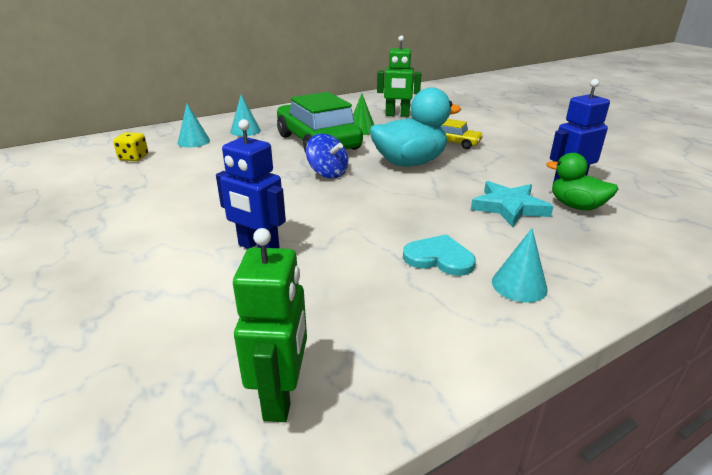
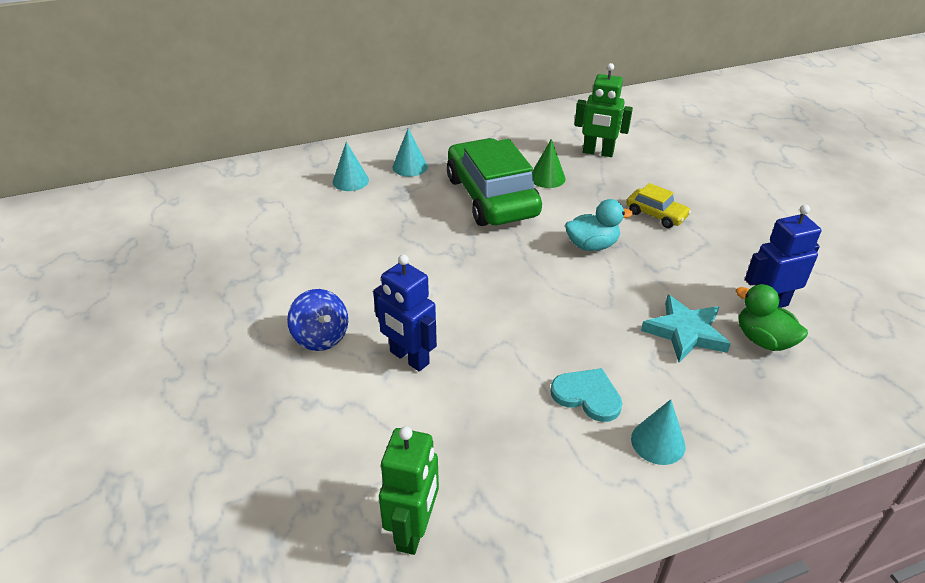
camera: 10 degrees right, 10 degrees up
(134, 158) = (286, 203): yellow dice -> none
(328, 173) = (495, 253): blue spinning top -> blue spinning top (321, 337)
(409, 163) = (592, 245): turquoise duck -> turquoise duck, size x0.61

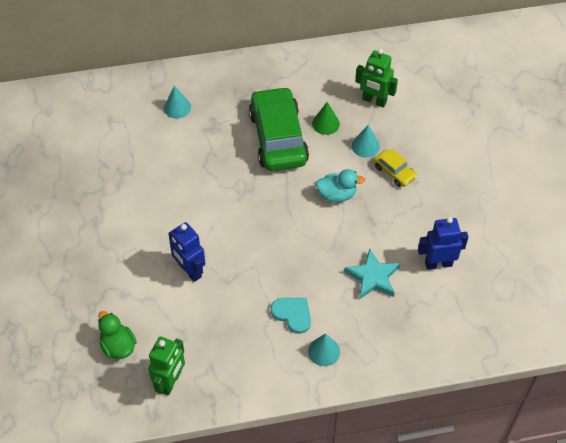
camera: 10 degrees right, 15 degrees up
(321, 337) = (137, 247): blue spinning top -> none
(410, 167) = (224, 98): turquoise cone -> turquoise cone (365, 146)
(763, 340) = (421, 291): green duck -> green duck (118, 346)

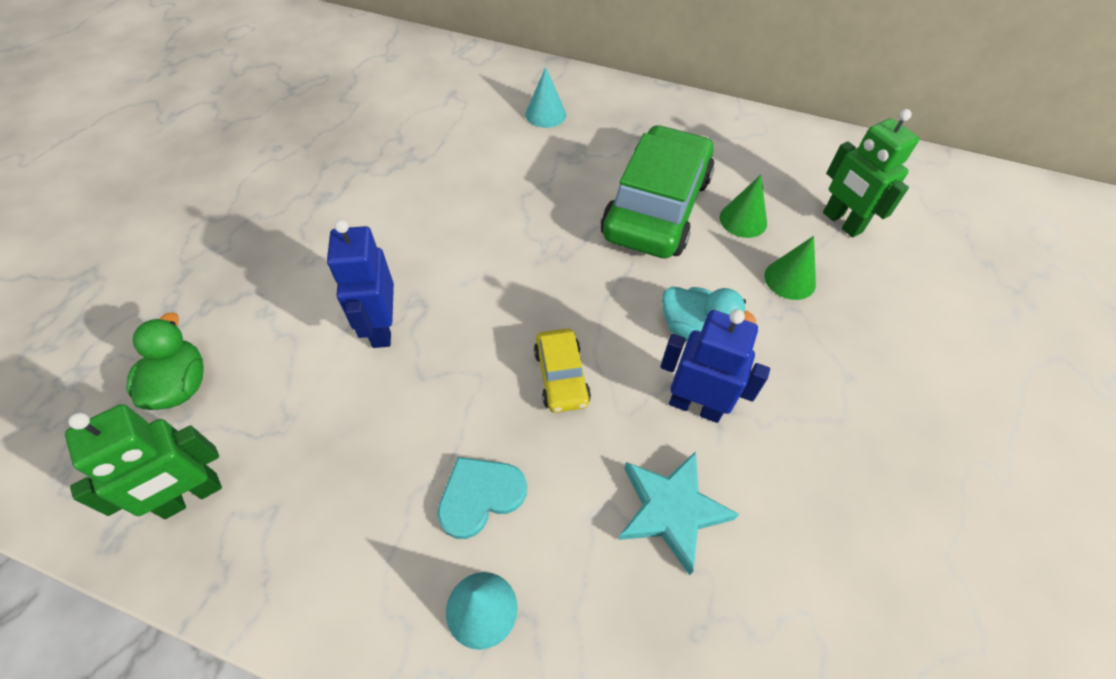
camera: 30 degrees right, 0 degrees up
(292, 314) = (480, 496): turquoise heart -> turquoise heart turned 105 degrees counterclockwise
(365, 146) = (790, 279): turquoise cone -> green cone
(394, 172) = (819, 342): yellow car -> yellow car (561, 376)
(438, 263) = (820, 558): blue robot -> blue robot (695, 406)

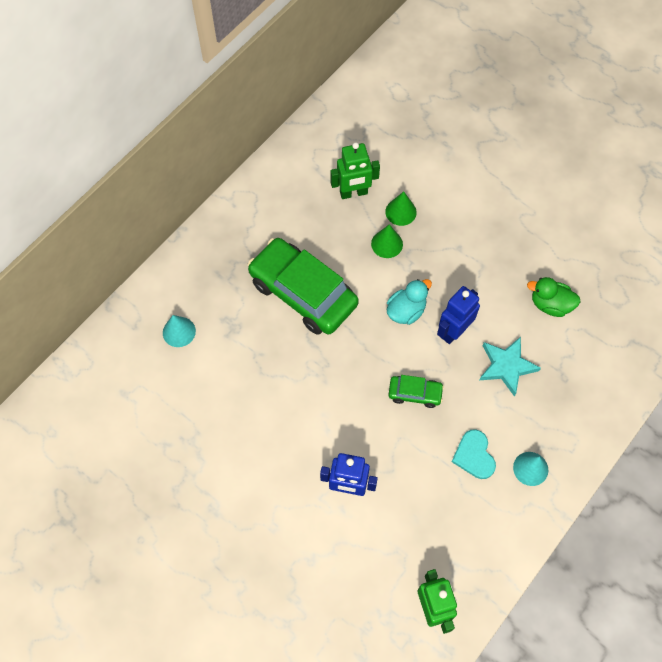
camera: 70 degrees left, 10 degrees up
(181, 385) = (355, 614): green duck -> green duck (550, 304)
(561, 376) = (415, 393): yellow car -> green car
(743, 220) = (332, 247): green cone -> green cone (401, 212)

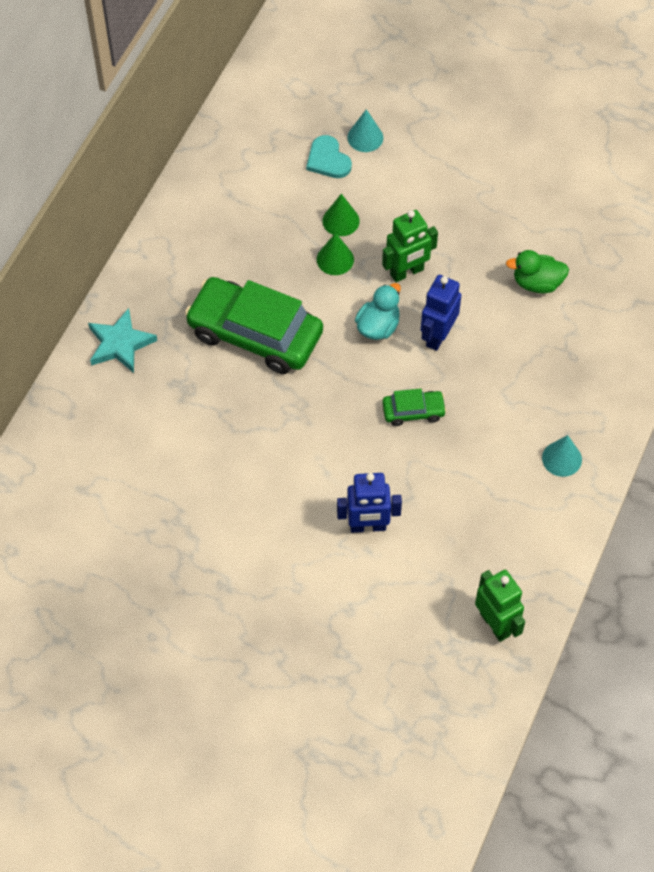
camera: 15 degrees left, 5 degrees down
(179, 331) = (124, 408): turquoise cone -> turquoise cone (365, 137)
(353, 193) = (280, 212): green robot -> green robot (407, 272)
(474, 455) = (497, 460): turquoise heart -> turquoise heart (328, 159)
(506, 366) = (506, 359): turquoise star -> turquoise star (120, 344)

